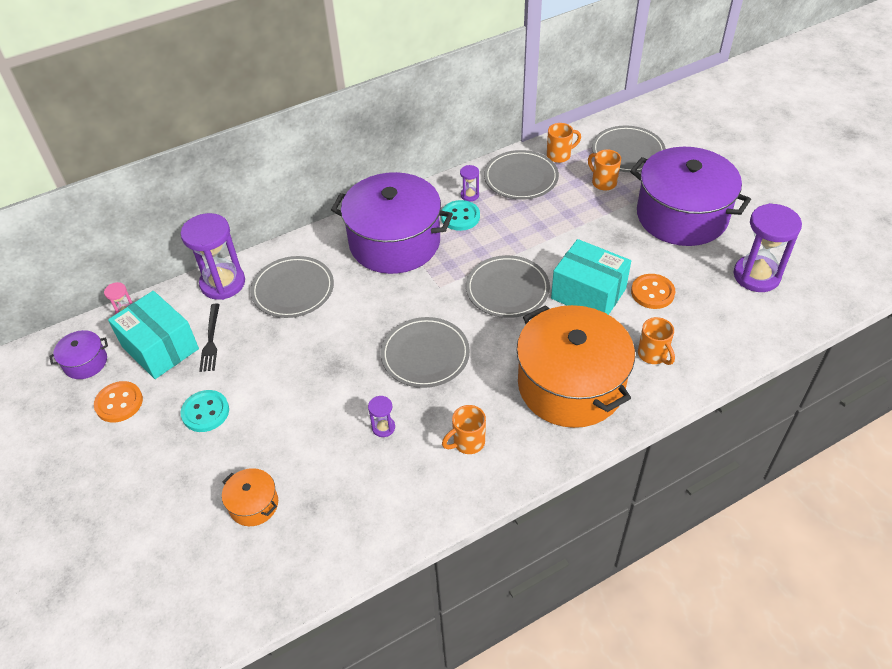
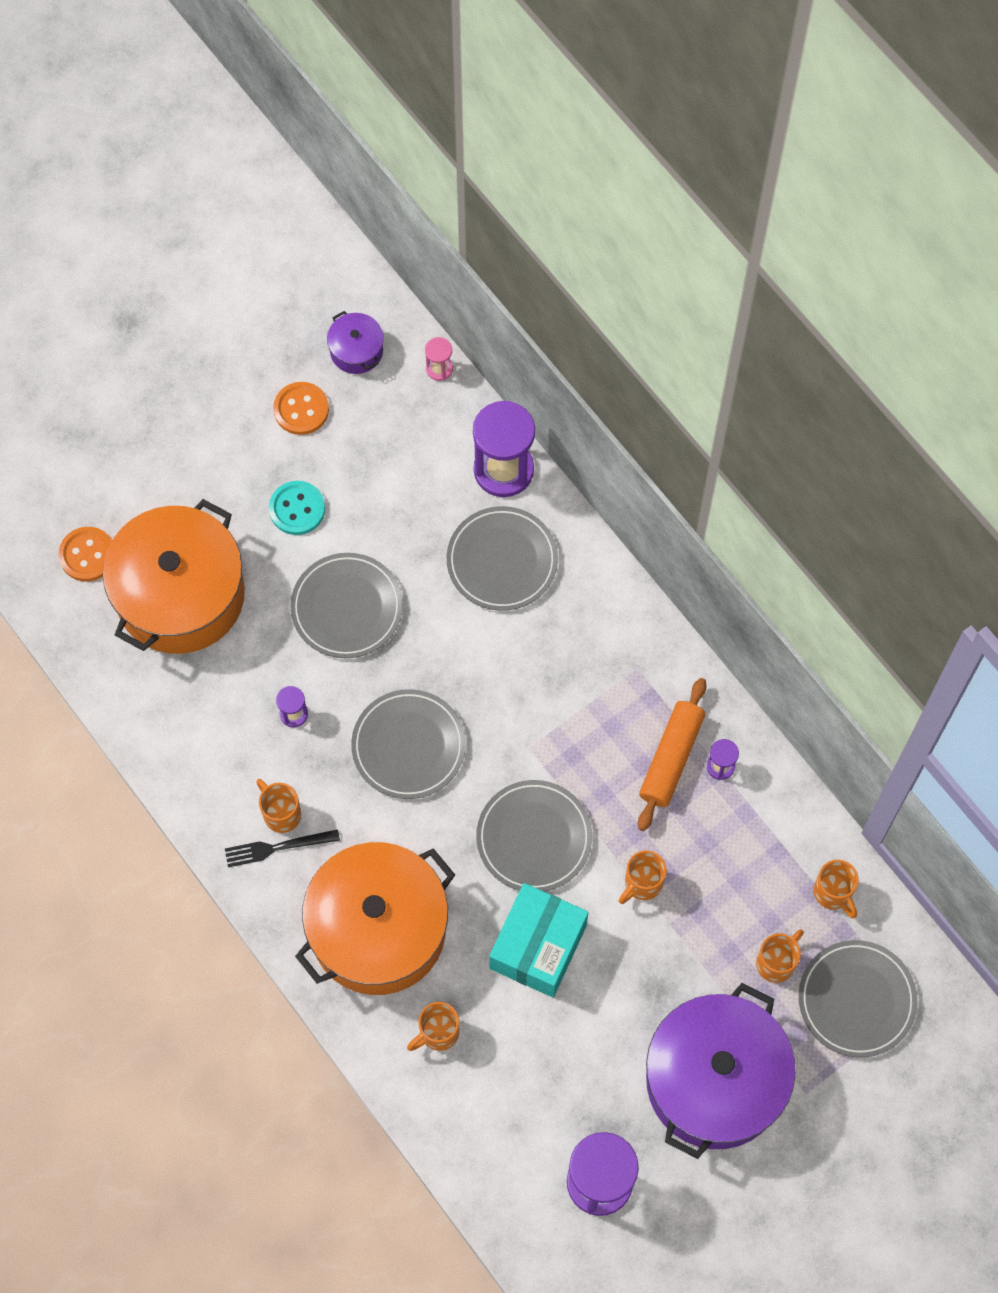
camera: 80 degrees right, 20 degrees up
(160, 348) = (388, 428): turquoise box -> none
(211, 340) = (406, 483): black fork -> black fork (278, 847)
(253, 504) = (180, 594): orange pot -> orange pot, size x2.34
(394, 242) = (607, 675): purple pot -> none
(460, 217) = (671, 758): turquoise button -> orange rolling pin
(521, 178) = (770, 837): grey plate -> grey plate (347, 607)
(546, 238) = (642, 883): none -> orange mug
(652, 292) = (549, 1034): orange button -> orange button (87, 555)

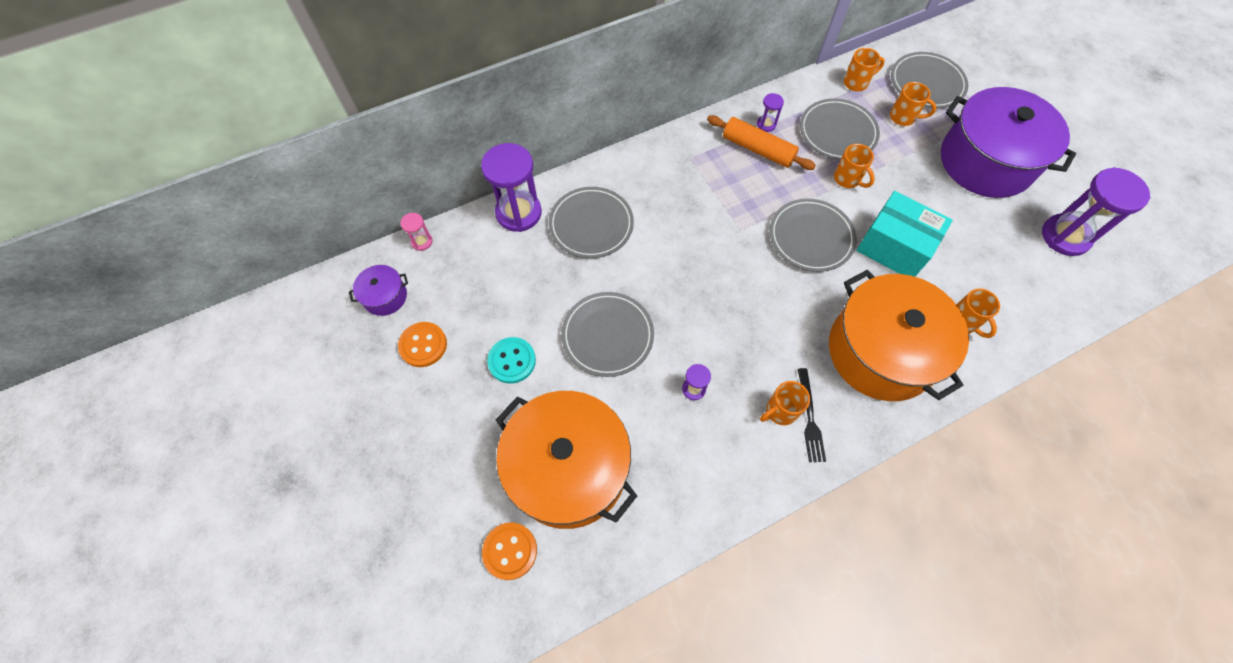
camera: 80 degrees left, 5 degrees down
(408, 746) = (731, 308): grey plate -> grey plate (837, 132)
(776, 962) = (903, 117): orange mug -> orange mug turned 150 degrees clockwise

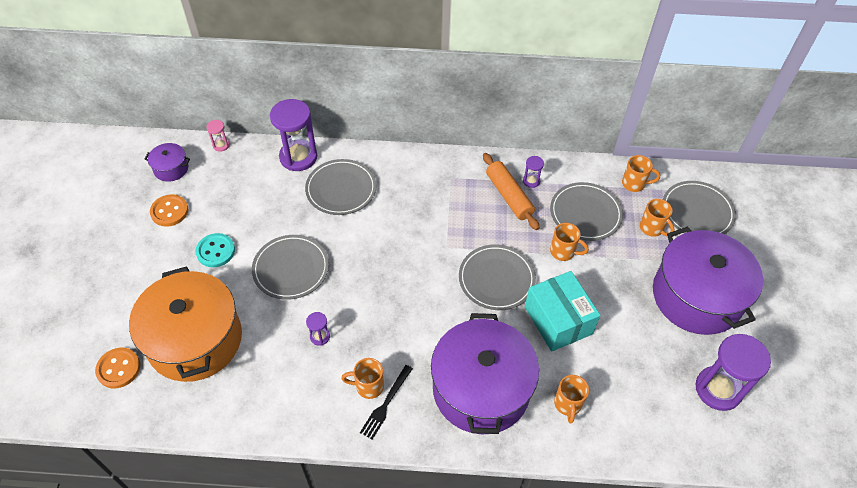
camera: 30 degrees right, 10 degrees down
(847, 179) = (563, 252): orange mug -> orange mug turned 60 degrees counterclockwise
(881, 351) = (481, 389): orange pot -> purple pot

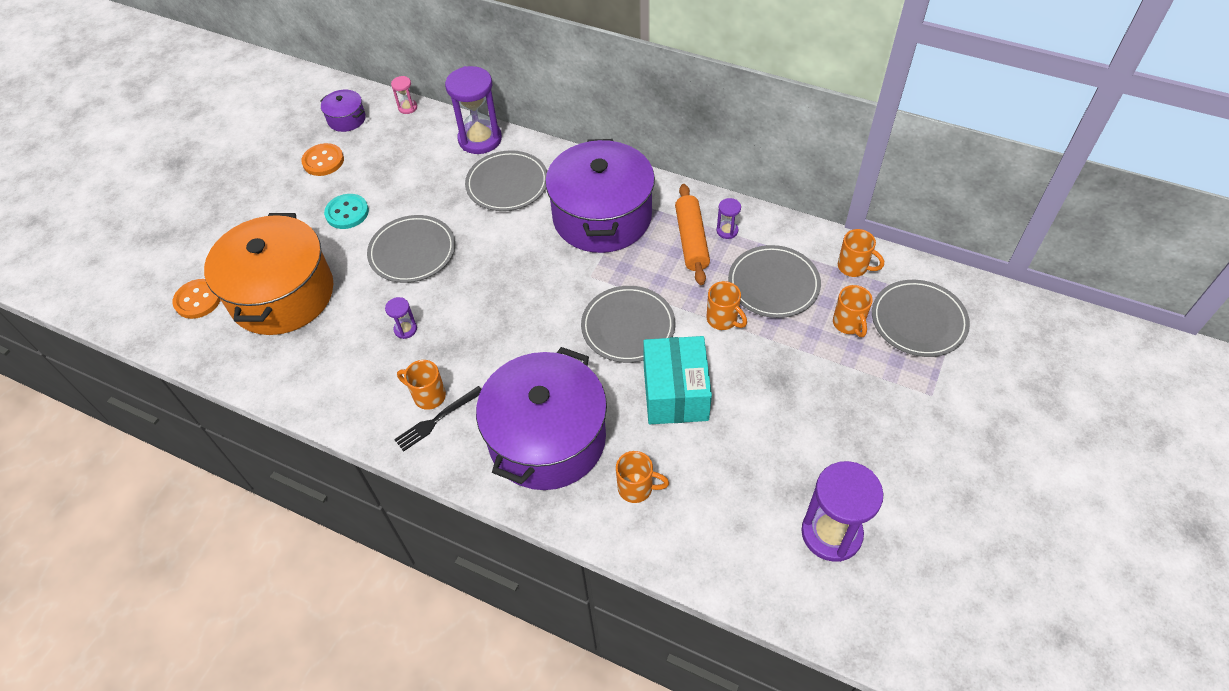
camera: 25 degrees right, 0 degrees up
(567, 404) = (636, 488): orange mug -> orange mug turned 105 degrees counterclockwise
(697, 296) = (863, 418): purple pot -> purple pot (602, 216)

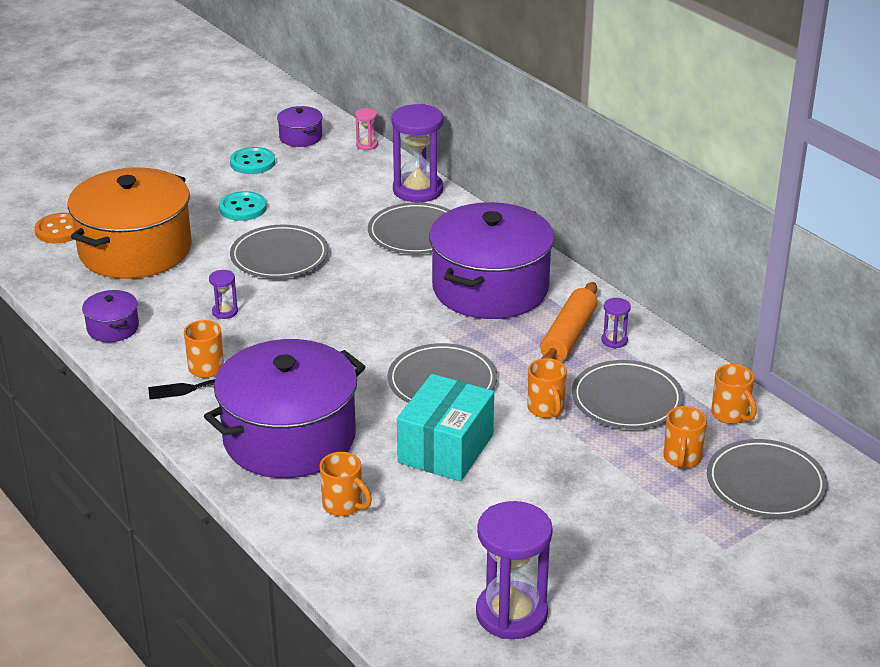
camera: 25 degrees right, 20 degrees down
(319, 388) = (113, 328): none -> purple pot
(323, 161) = (252, 163): orange button -> turquoise button

